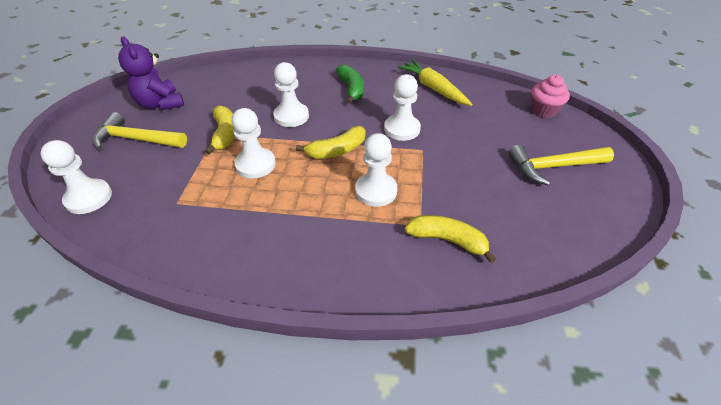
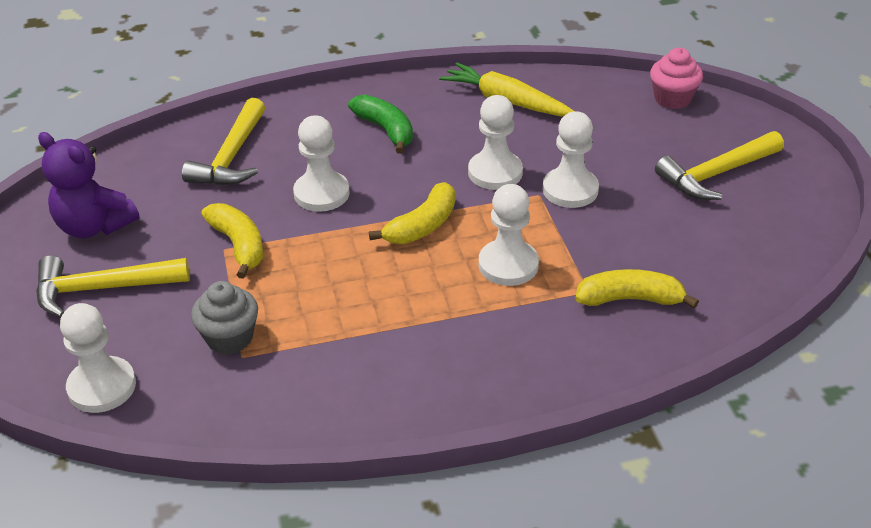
camera: 20 degrees left, 5 degrees down
(178, 189) = (229, 338): none -> grey cupcake
(255, 164) = (318, 275): white pawn -> white pawn (570, 190)
(257, 84) = (231, 156): none -> yellow hammer

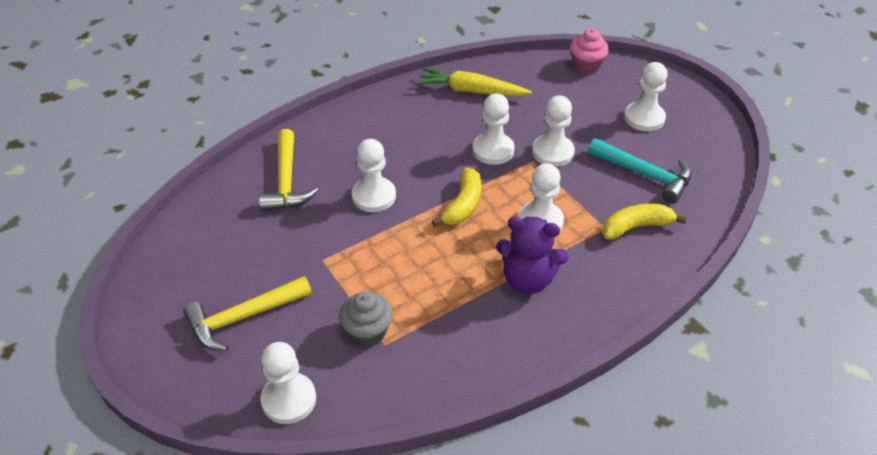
camera: 20 degrees left, 5 degrees up
(94, 226) = (206, 266): purple teddy bear -> purple teddy bear (527, 279)
(238, 245) = (332, 254): yellow banana -> none
(385, 130) = (394, 133): green banana -> none
(677, 240) = (644, 175): none -> turquoise hammer
(716, 174) = (644, 118): yellow hammer -> white pawn

